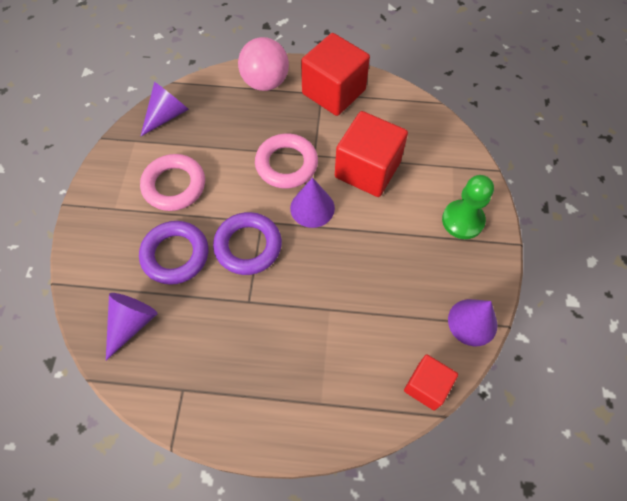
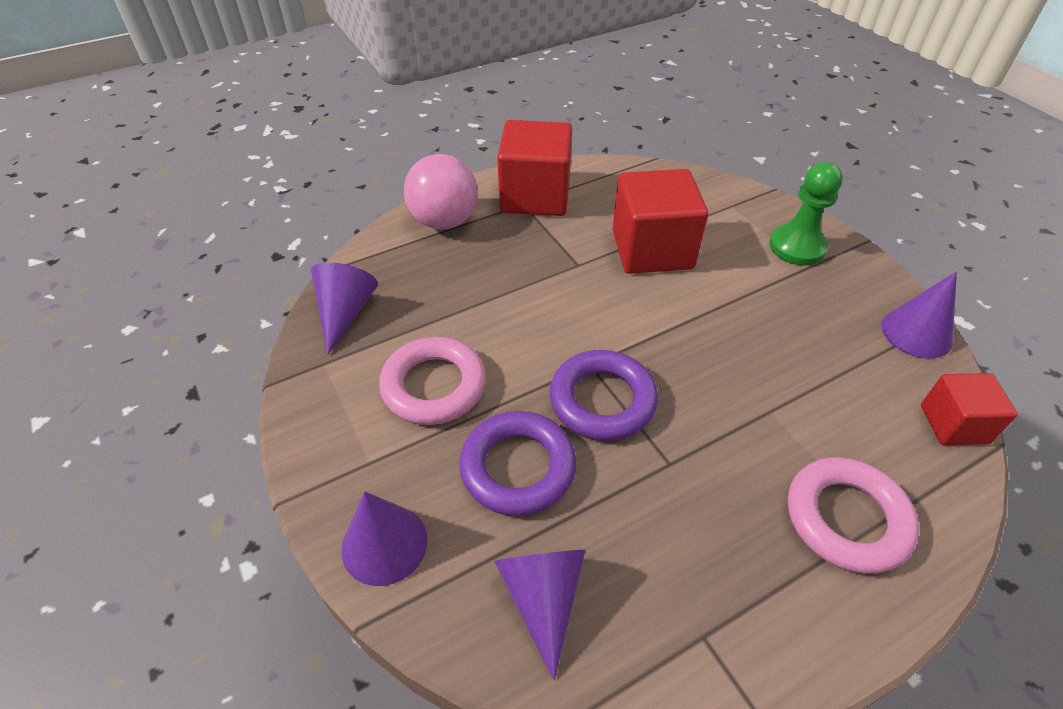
camera: 35 degrees left, 15 degrees down
(286, 164) = (556, 289): pink ring -> pink ring (846, 519)
(312, 208) = (634, 317): purple cone -> purple cone (384, 544)

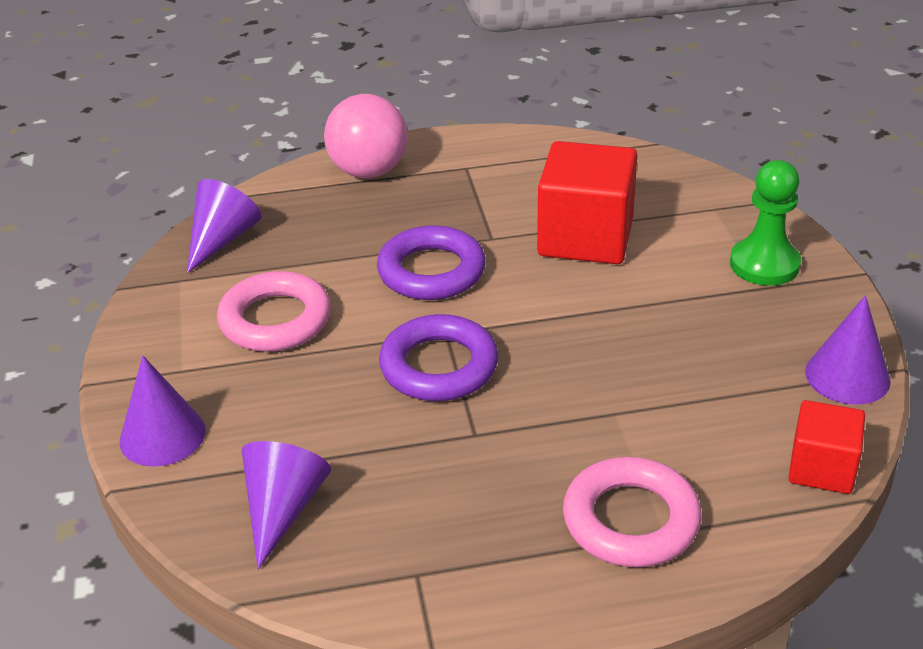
camera: 20 degrees right, 10 degrees down
(518, 467) = (319, 404): purple ring -> purple ring (431, 271)
(535, 196) = (484, 162): red cube -> none

